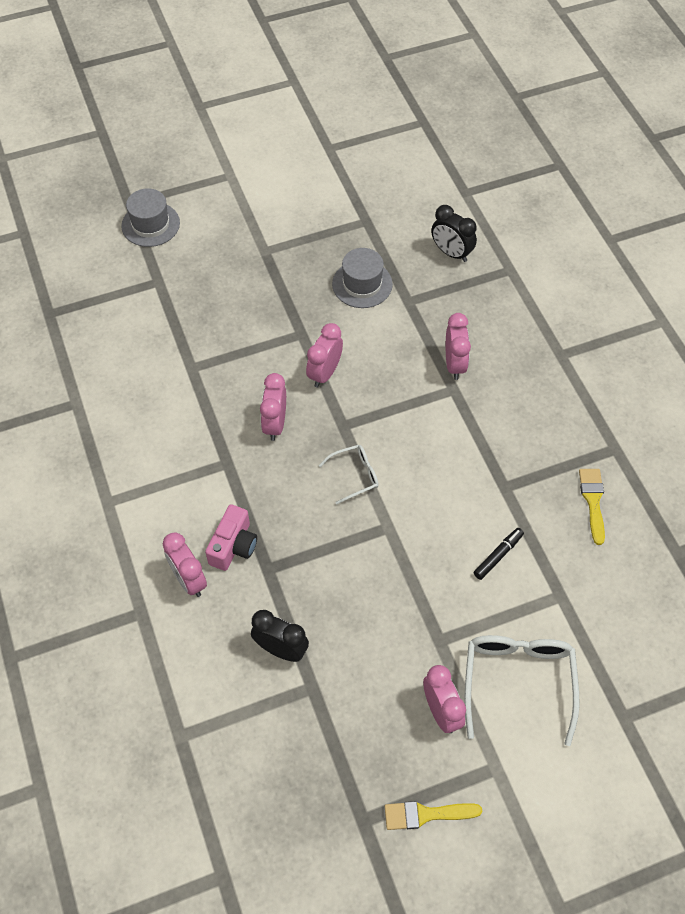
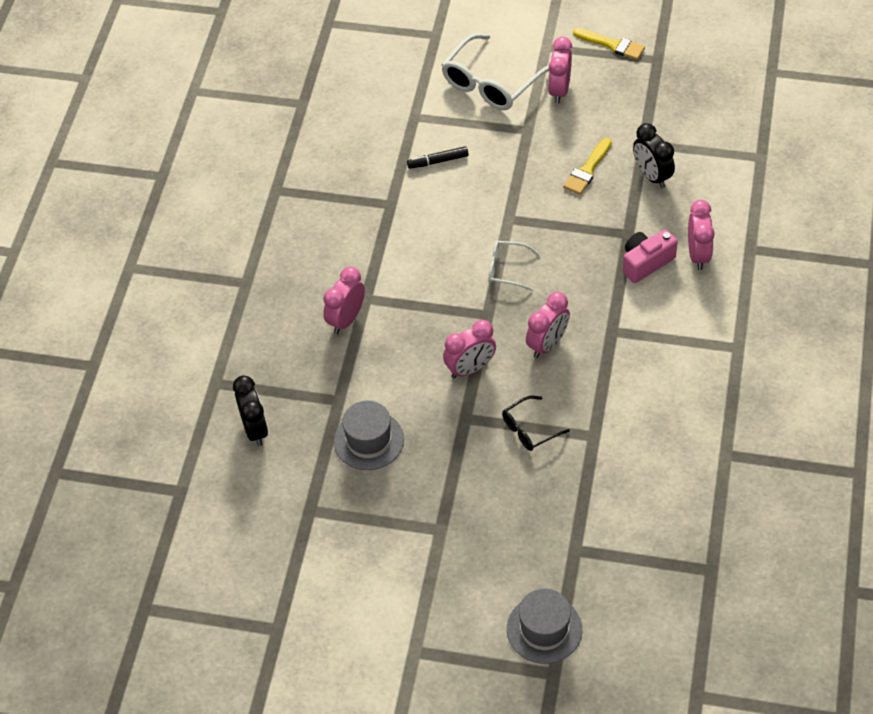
camera: 145 degrees left, 5 degrees down
(245, 349) = (529, 429): none -> black glasses
(593, 501) = (330, 163): yellow brush -> yellow brush (587, 170)

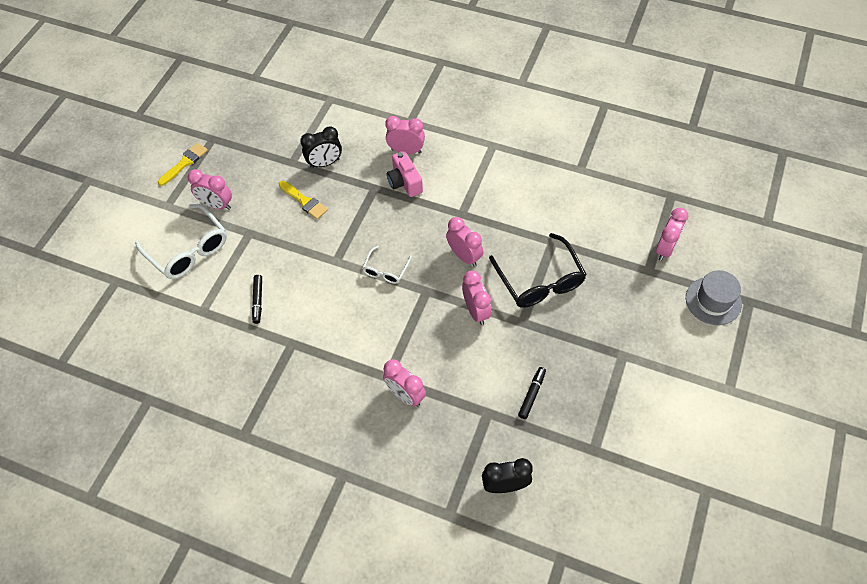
camera: 80 degrees left, 5 degrees up
(369, 440) = (531, 395): grey hat -> black marker
(529, 429) = (540, 281): black glasses -> black glasses, size x1.87
(615, 567) = (665, 249): none -> pink clock

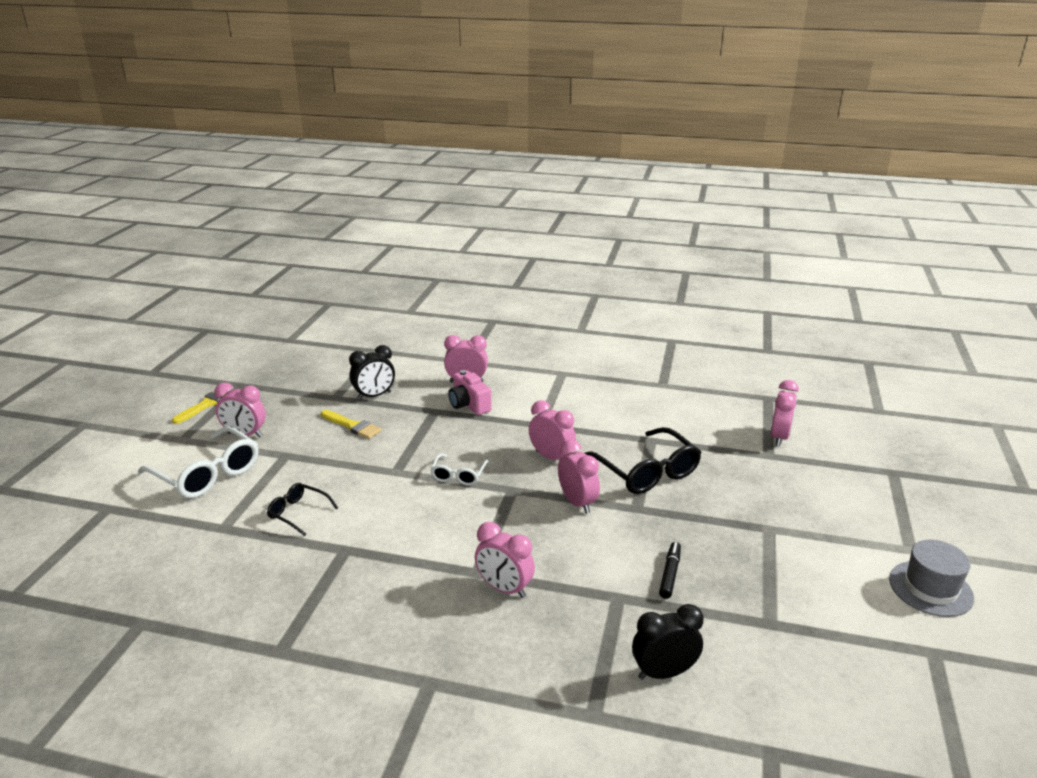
camera: 10 degrees left, 30 degrees down
(258, 301) = (298, 513): black marker -> black glasses
(713, 301) = (852, 474): grey hat -> grey hat (930, 588)

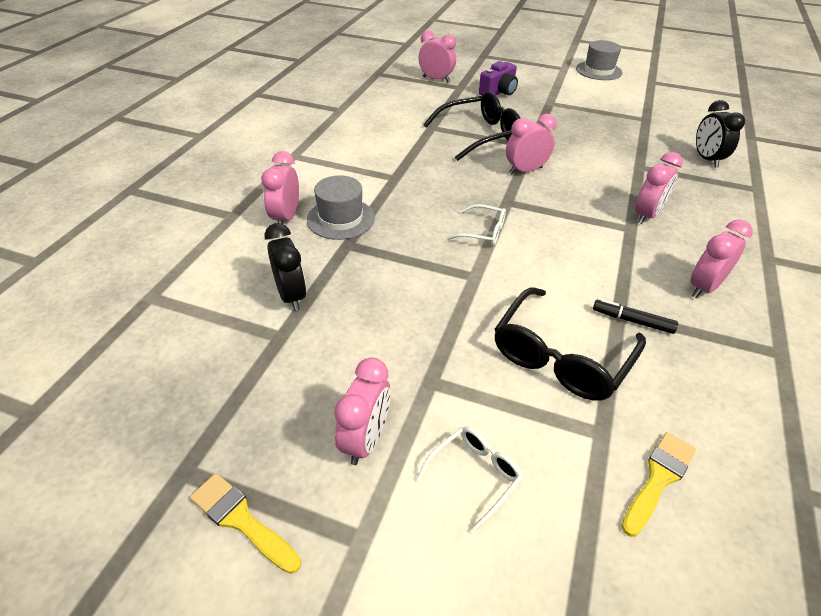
camera: 85 degrees left, 15 degrees up
(207, 474) = (475, 475): white glasses -> white glasses, size x0.53
(298, 513) = (560, 357): black glasses -> black glasses, size x1.87
(352, 426) = (366, 315): yellow brush -> yellow brush (658, 478)
(469, 404) = (340, 219): pink camera -> grey hat
(551, 457) = (455, 176): pink clock -> pink clock (704, 287)
(669, 574) = (608, 144): black marker -> black marker (633, 321)
(774, 485) = (498, 92): none -> purple camera

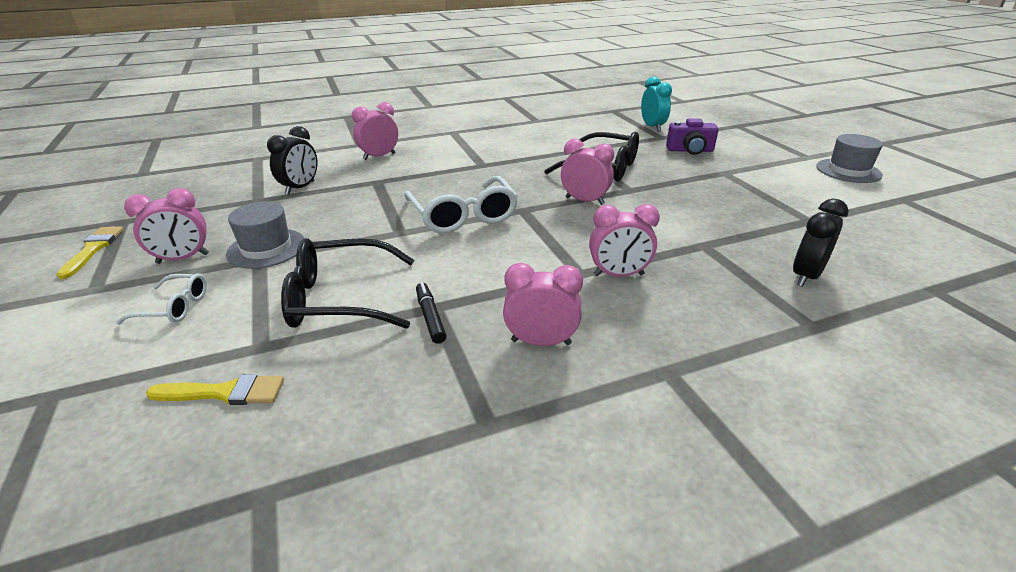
camera: 50 degrees right, 10 degrees down
(340, 219) = (403, 169): grey hat -> grey hat (266, 248)
(436, 79) = (652, 127): pink clock -> turquoise clock
(483, 232) = (463, 216): white glasses -> white glasses, size x1.87

